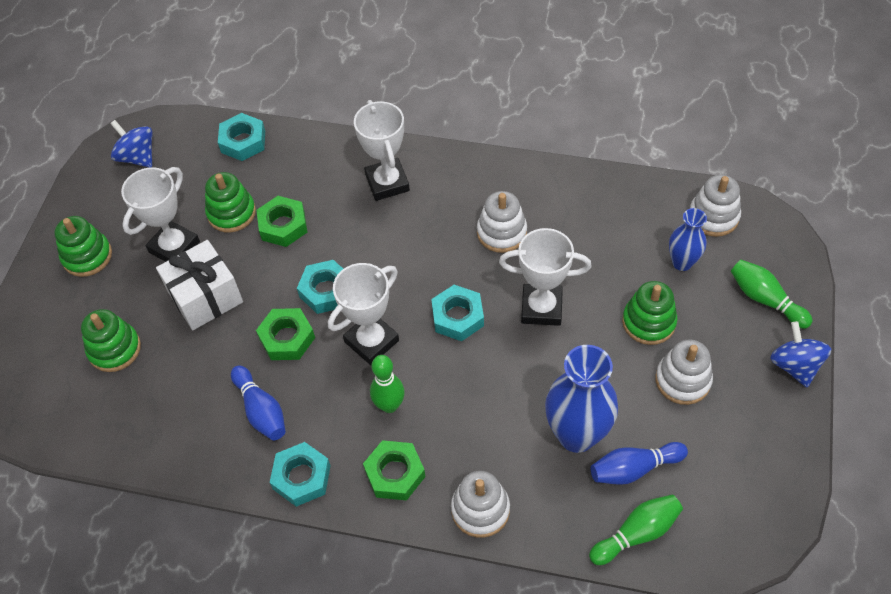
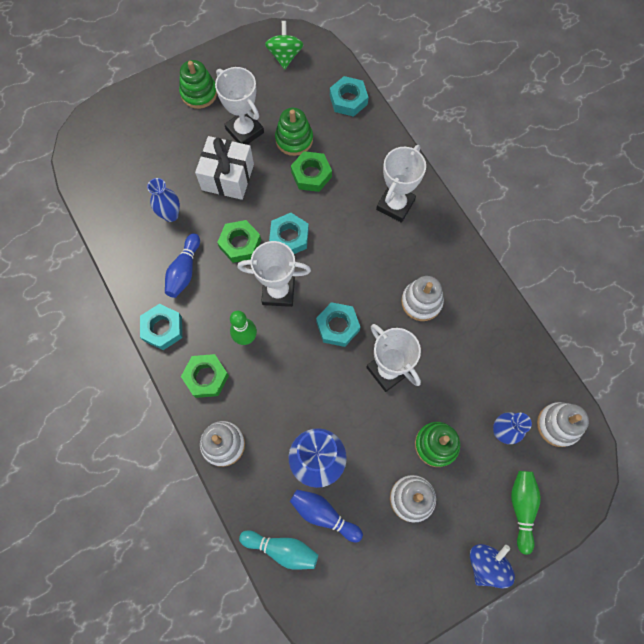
camera: 45 degrees right, 15 degrees up
(114, 349) = (156, 162): green stacking toy -> none
(137, 157) = (285, 56): blue spinning top -> green spinning top
(174, 247) = (244, 131): white trophy -> white trophy turned 60 degrees clockwise
(187, 378) = (171, 215): none -> blue vase
(637, 533) = (282, 549): green bowling pin -> turquoise bowling pin

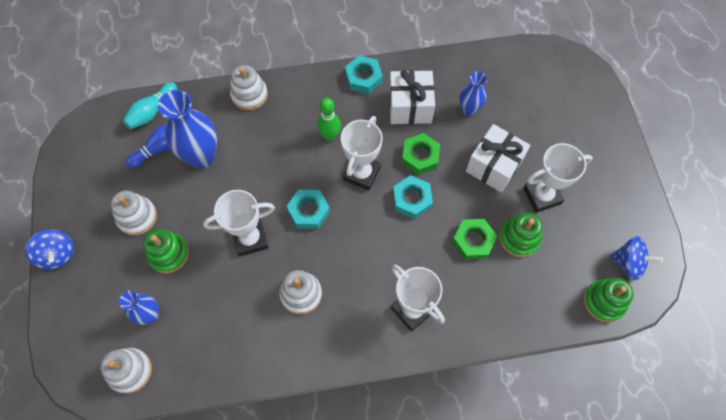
camera: 110 degrees right, 5 degrees down
(184, 271) = (410, 106): blue bowling pin -> white gift
(199, 93) = (598, 167): green stacking toy -> green stacking toy (604, 301)
(206, 377) = (308, 98): green nut -> none
(285, 56) = (628, 263): green spinning top -> blue spinning top
(348, 100) = (554, 309): turquoise nut -> none
(521, 508) = (81, 303): green bowling pin -> none

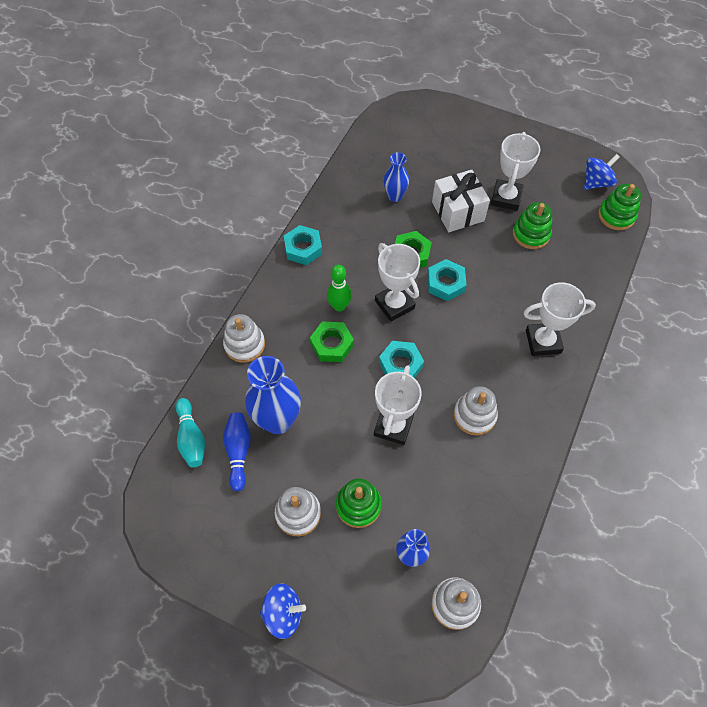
camera: 55 degrees left, 5 degrees down
(410, 106) = (358, 233): white gift -> none
(473, 241) = (512, 264): green nut -> green nut (332, 344)

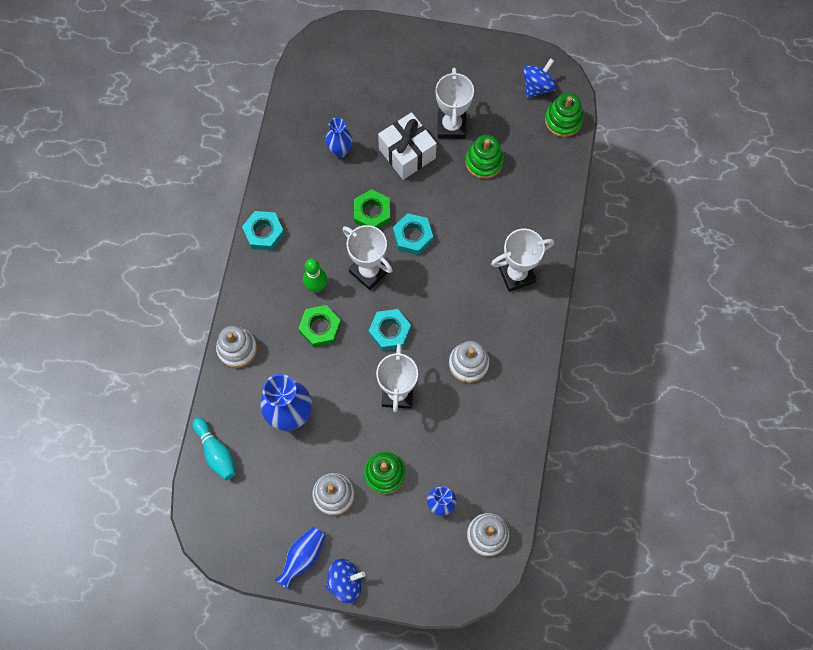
camera: 15 degrees left, 10 degrees up
(238, 452) = (263, 453): blue bowling pin -> none
(245, 572) = (303, 557): none -> blue vase

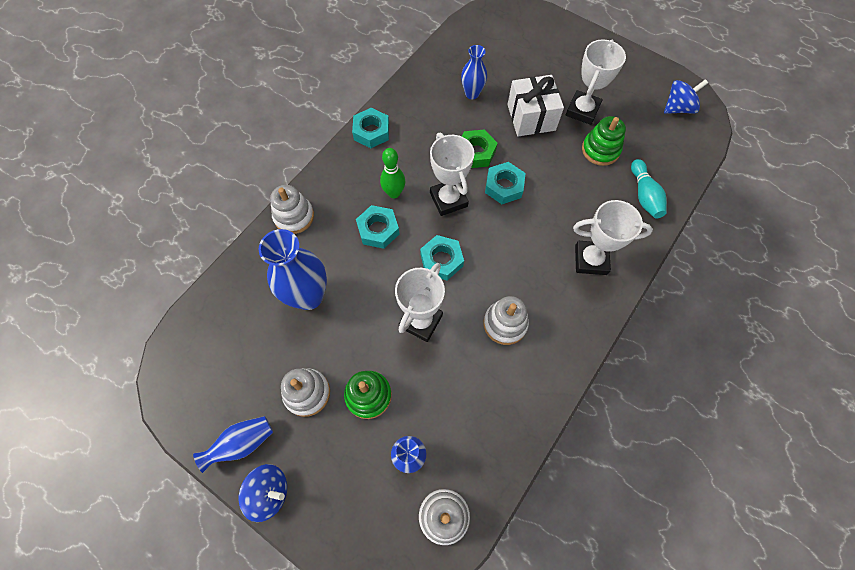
camera: 25 degrees right, 5 degrees down
(216, 452) = (222, 299): turquoise bowling pin -> turquoise bowling pin (644, 195)
(320, 328) = (378, 230): green nut -> turquoise nut
(563, 120) = (692, 144): green stacking toy -> none

